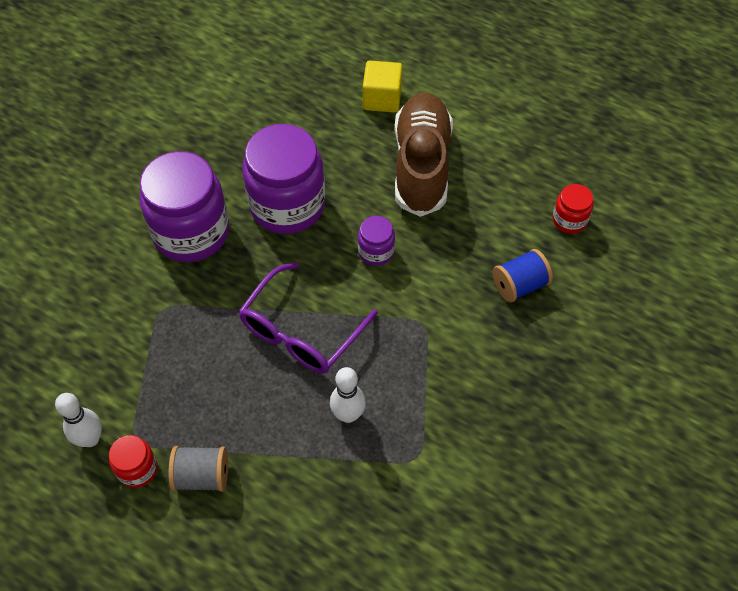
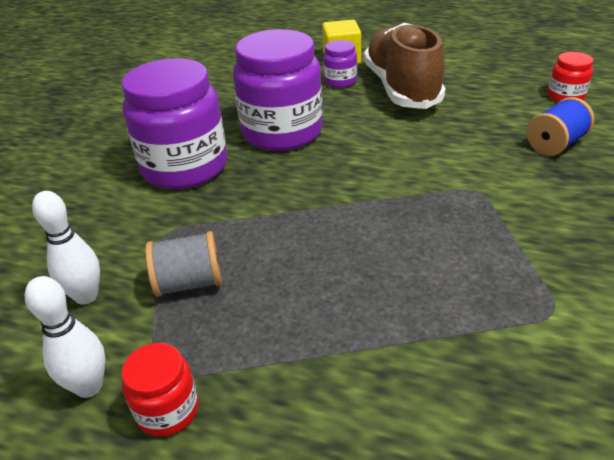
camera: 10 degrees left, 20 degrees down
(202, 476) = (269, 397): grey spool -> grey spool (189, 283)
(302, 331) = (342, 220): purple glasses -> none
(348, 415) = (439, 285): white bowling pin -> white bowling pin (86, 296)
(376, 251) = (391, 147): purple jar -> purple jar (340, 81)

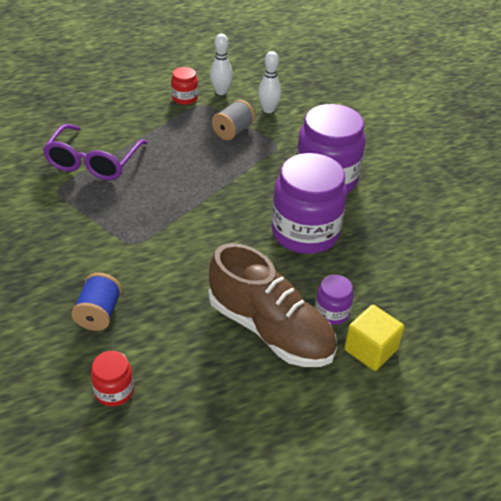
camera: 135 degrees right, 5 degrees up
(461, 337) = (94, 162): none -> purple glasses

